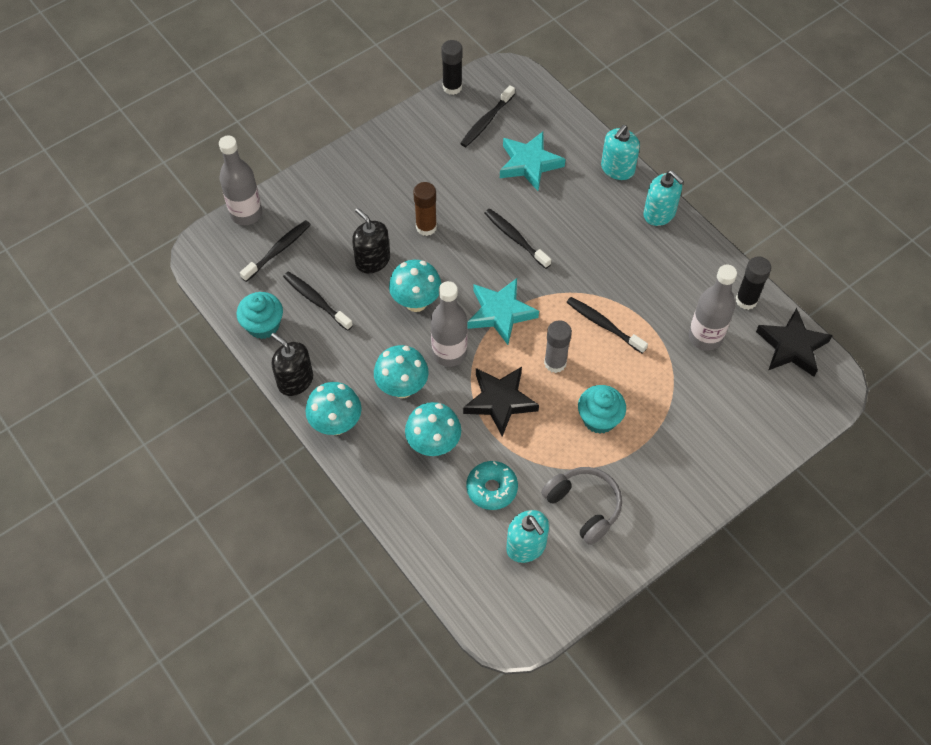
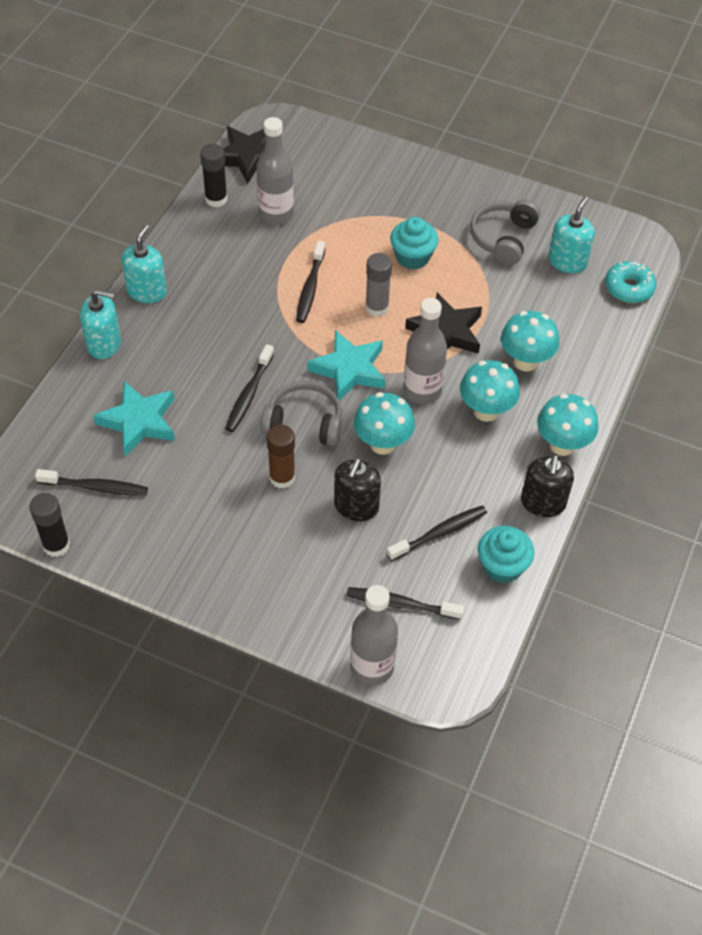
camera: 120 degrees left, 5 degrees down
(316, 300) = (439, 533): black toothbrush -> black toothbrush turned 135 degrees counterclockwise
(467, 261) = (304, 423): none -> grey headphones
(491, 488) = (535, 303): turquoise donut -> turquoise donut (629, 288)

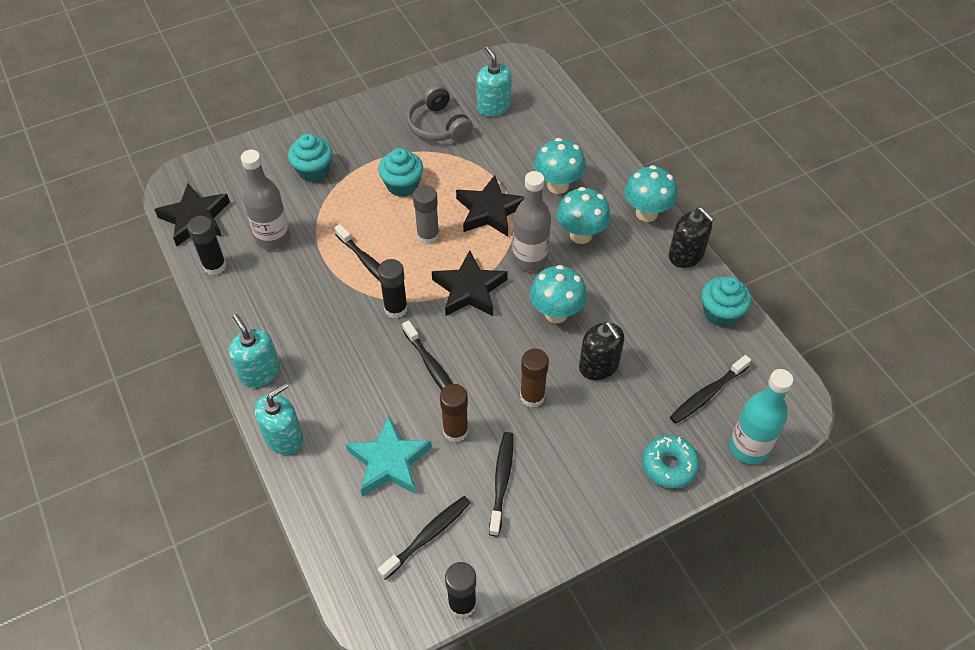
camera: 50 degrees left, 0 degrees up
(203, 446) = (455, 431): none -> brown glue stick
(283, 334) = (396, 309): none -> black glue stick
(304, 423) = (493, 349): grey headphones -> none
(349, 370) = (469, 289): turquoise star -> black star
(368, 192) = (313, 171): none -> turquoise cupcake
(372, 667) = (748, 447): grey bottle -> turquoise bottle
(439, 533) = (664, 330): black toothbrush -> black toothbrush (502, 481)
(629, 288) = (547, 92): turquoise donut -> turquoise donut (669, 465)

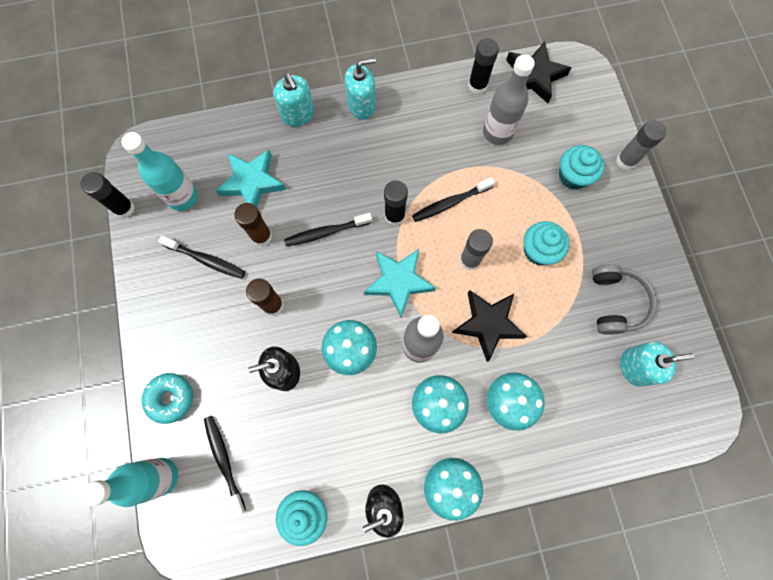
camera: 105 degrees right, 20 degrees up
(287, 134) = (626, 161): none -> grey glue stick
(428, 536) = (183, 197): black toothbrush -> turquoise bottle
(438, 125) = (615, 302): grey headphones -> grey headphones turned 105 degrees clockwise
(469, 289) = (398, 282): black star -> turquoise star

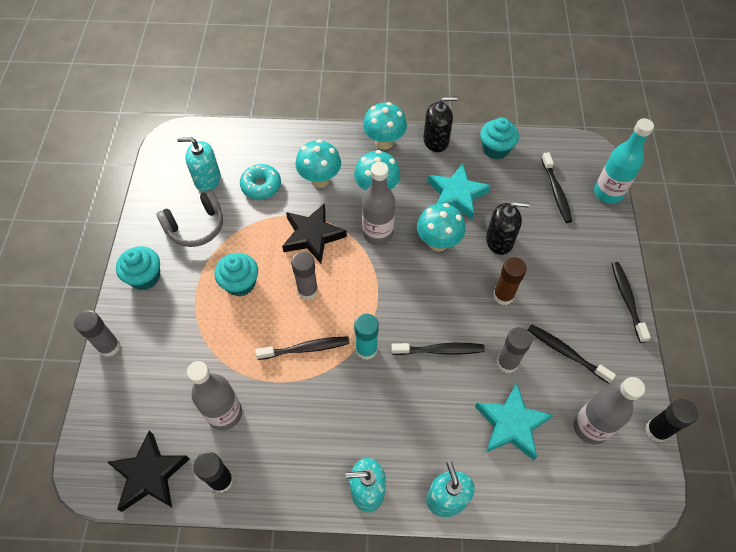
camera: 165 degrees left, 15 degrees down
(144, 333) = (627, 300): none -> black toothbrush
(170, 398) = (601, 243): turquoise donut -> turquoise donut (261, 186)
(183, 197) = (590, 427): turquoise bottle -> grey bottle
(261, 236) = (507, 362): brown glue stick -> grey glue stick
(394, 216) = (366, 349): black glue stick -> turquoise glue stick
(398, 282) = (380, 288): turquoise star -> turquoise star (456, 195)
(573, 176) = (171, 344): turquoise cupcake -> turquoise cupcake (145, 277)
(615, 302) = (196, 226): grey headphones -> grey headphones turned 135 degrees counterclockwise

